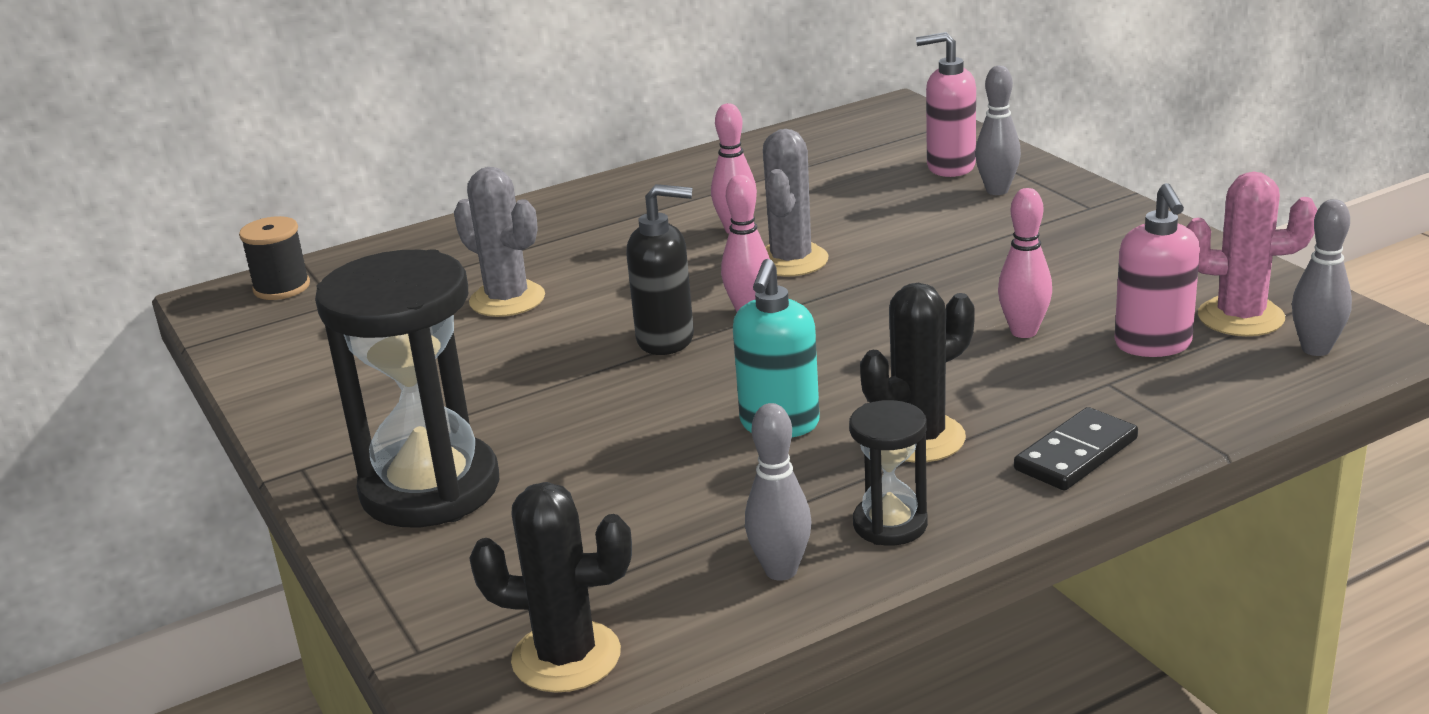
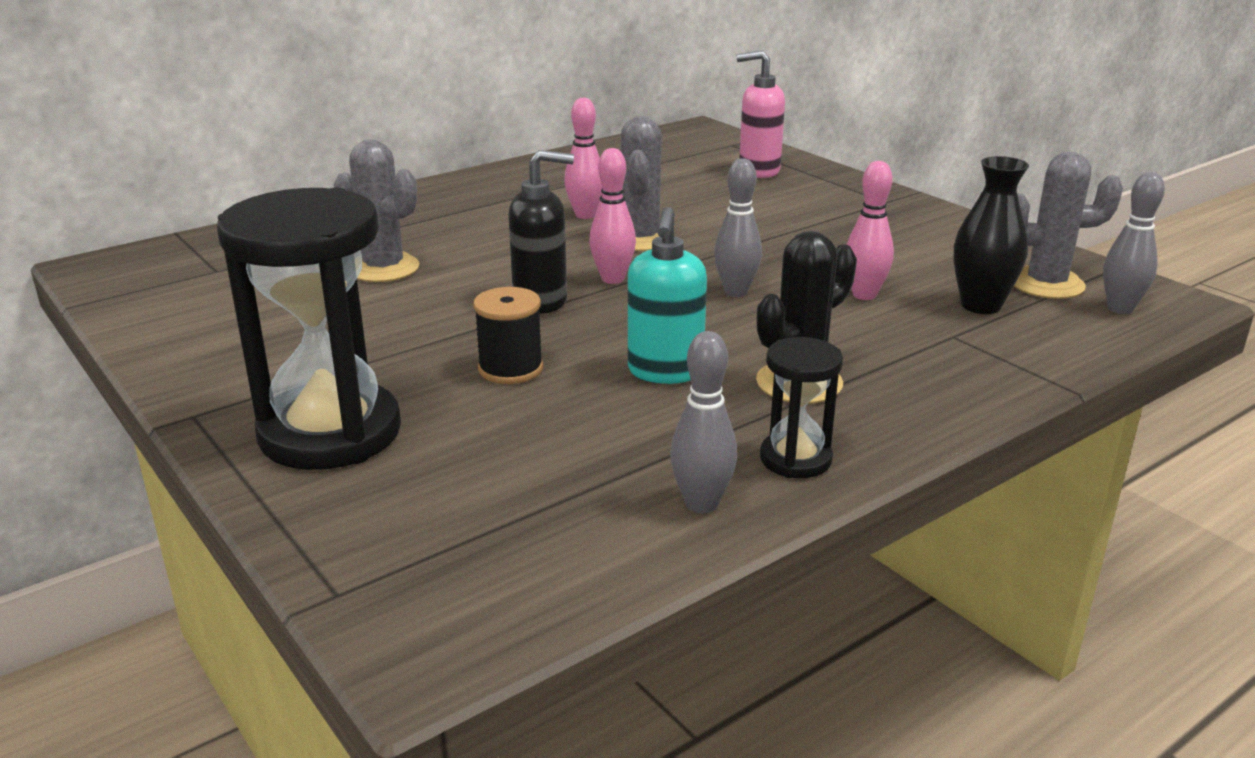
camera: 10 degrees left, 0 degrees up
(281, 287) = (162, 257): black spool -> black spool (510, 369)
(566, 657) = (499, 595): black cactus -> none
(997, 190) = (804, 188): grey bowling pin -> grey bowling pin (736, 292)
(1076, 454) = (947, 395): black domino -> none
(1153, 345) = (980, 305): pink soap dispenser -> black vase
(1240, 317) = (1046, 284): pink cactus -> grey cactus

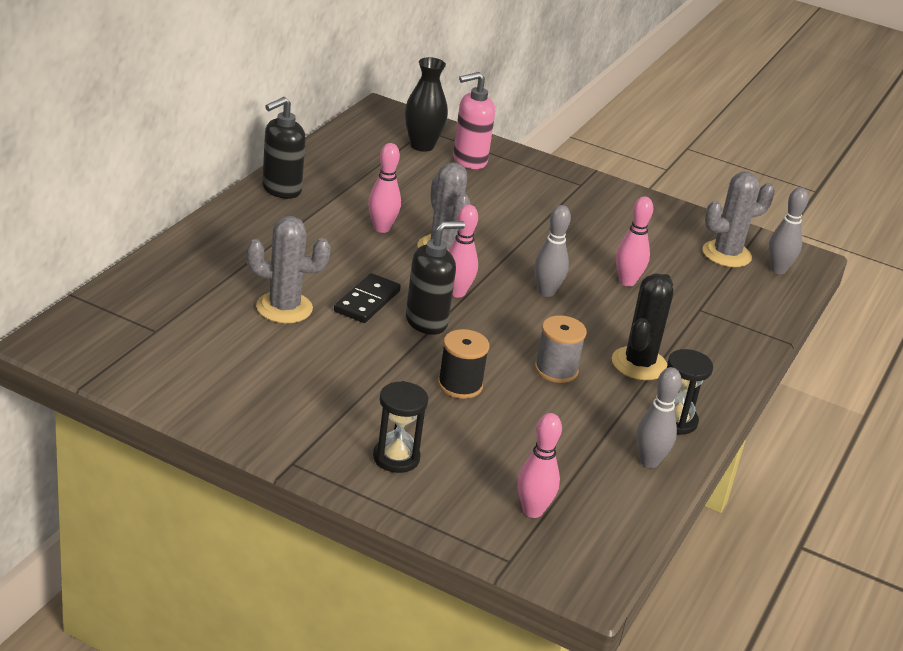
camera: 30 degrees left, 5 degrees up
(330, 433) = (396, 458): black hourglass -> black hourglass, size x0.49
(447, 533) = (532, 511): none -> pink bowling pin
(489, 274) = (367, 301): none -> black domino
(507, 176) = (281, 190): none -> black soap dispenser
(665, 372) = (556, 370): turquoise soap dispenser -> grey spool
(980, 305) = (700, 280): black vase -> black vase (422, 145)

